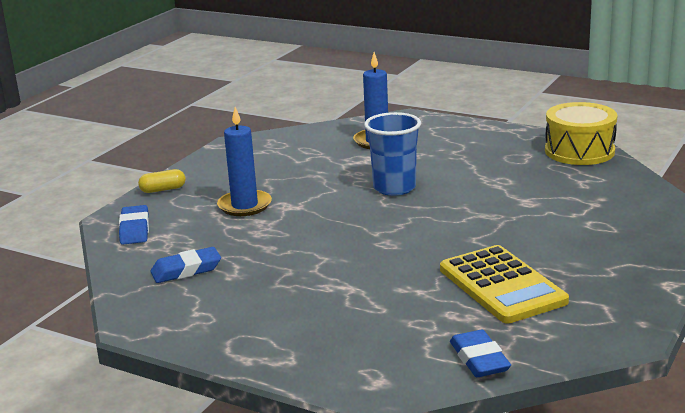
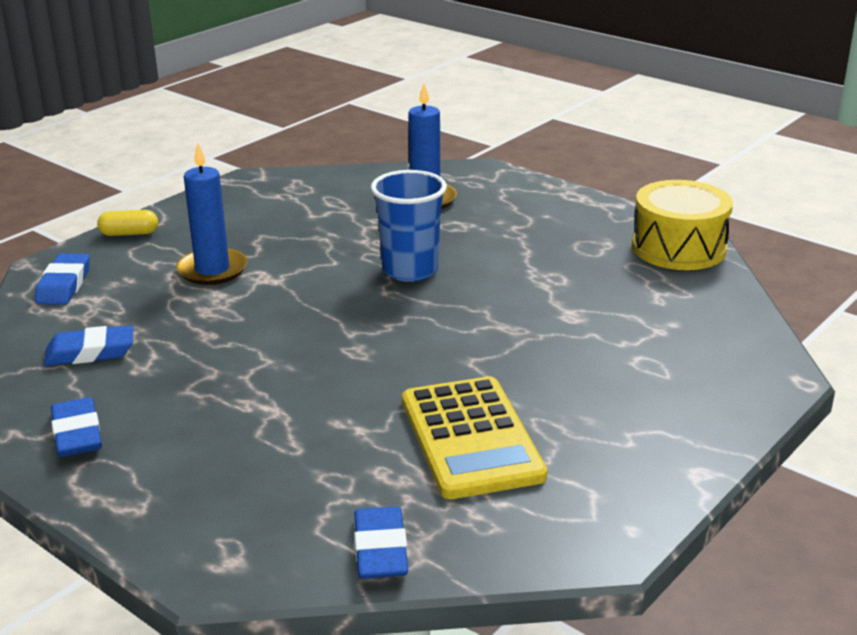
camera: 10 degrees right, 5 degrees up
(212, 322) = (77, 434): none -> blue eraser

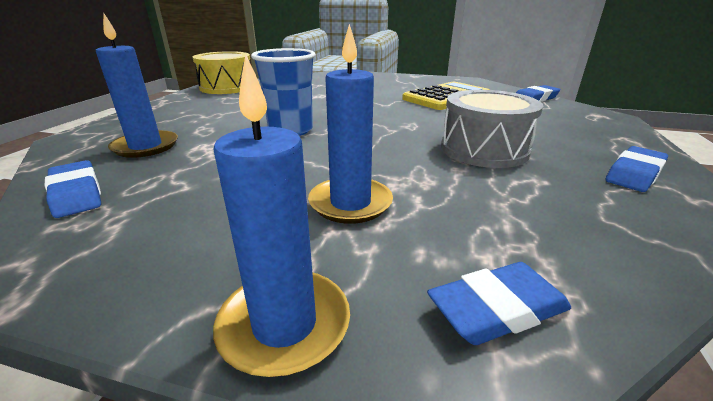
camera: 115 degrees left, 0 degrees up
(90, 352) = (564, 211): blue eraser -> blue eraser (76, 194)
(129, 233) = (284, 324): yellow capsule -> blue candle
(231, 370) = (484, 149): none -> grey drum

